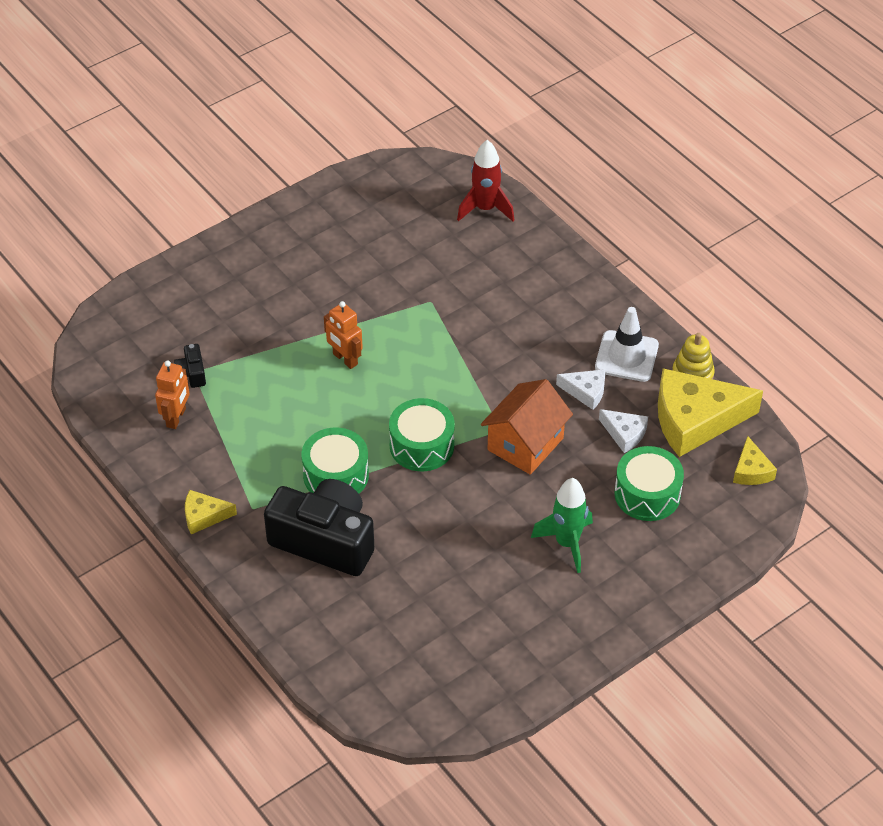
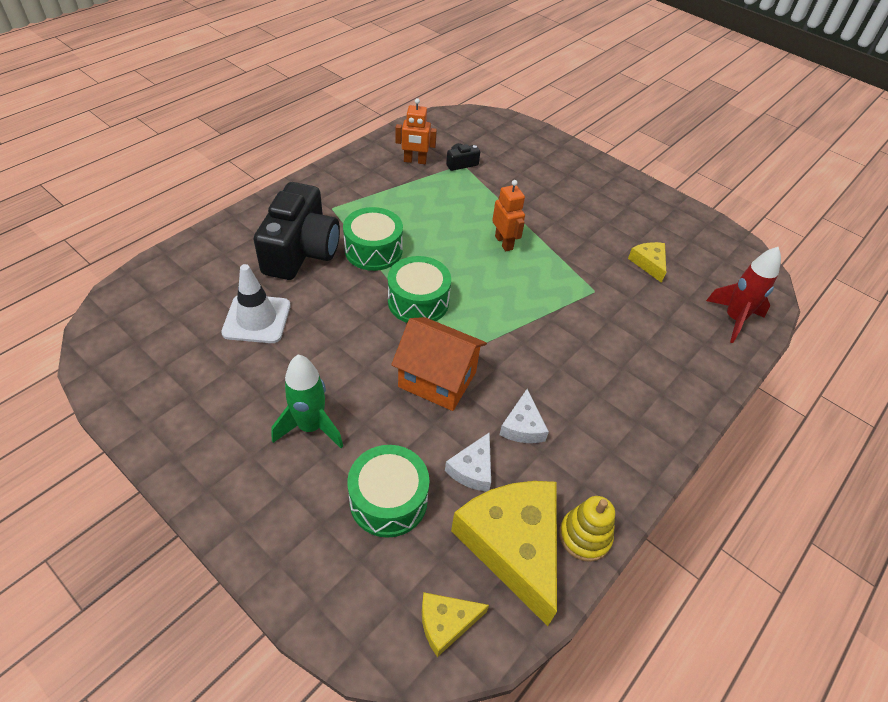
camera: 75 degrees right, 0 degrees up
(204, 516) = (321, 184): yellow cheese -> yellow cheese (649, 263)
(345, 359) = (504, 243): orange robot -> orange robot turned 120 degrees clockwise
(626, 356) = (587, 461): white traffic cone -> white traffic cone (257, 319)

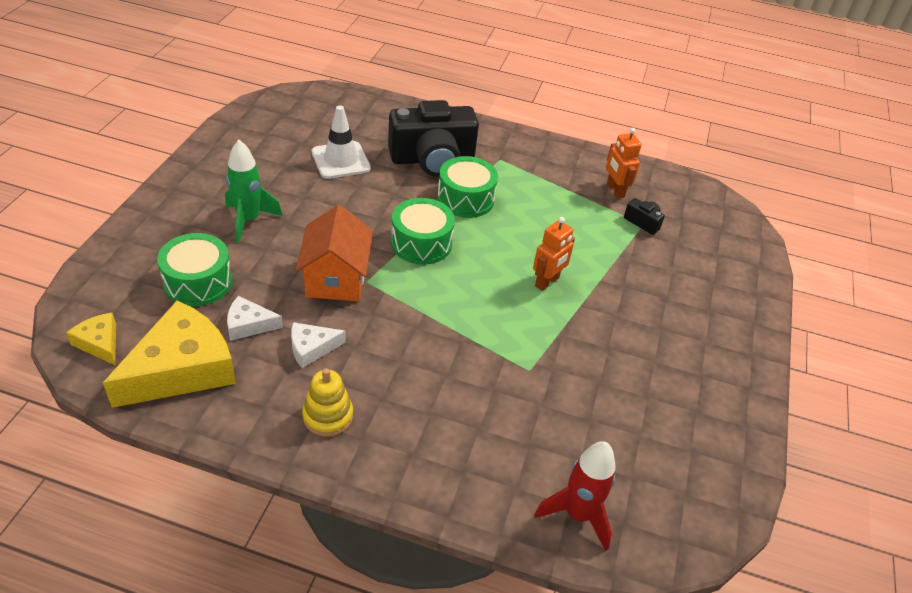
camera: 65 degrees right, 5 degrees down
(584, 536) = (207, 417): yellow stacking toy -> yellow stacking toy (328, 416)
(649, 263) = (613, 412): yellow cheese -> none

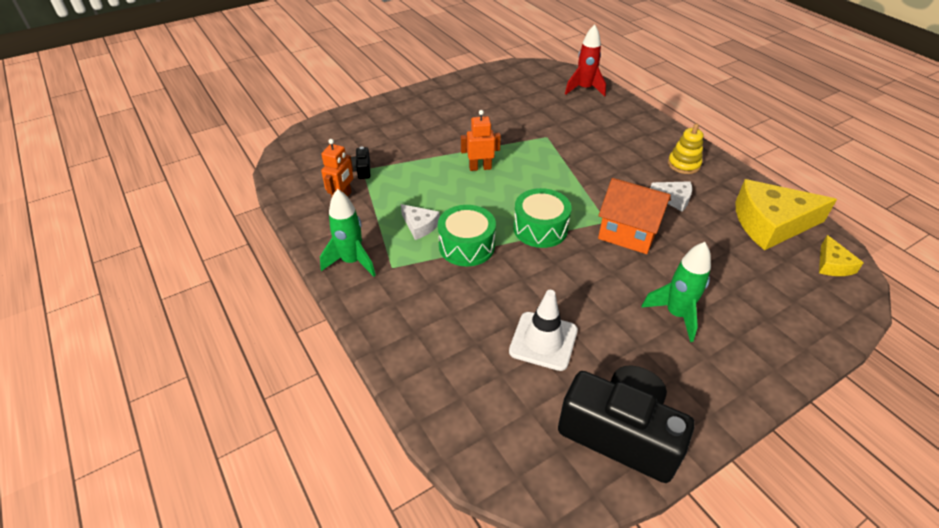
camera: 135 degrees left, 0 degrees up
(198, 282) = (743, 278): green drum -> none
(249, 325) = (712, 230): white cheese -> white cheese (420, 226)
(336, 278) = (628, 233): orange house -> orange house turned 75 degrees clockwise
(432, 159) = (452, 297): black camera -> black camera (620, 433)
(532, 150) = (352, 261): none -> green rocket

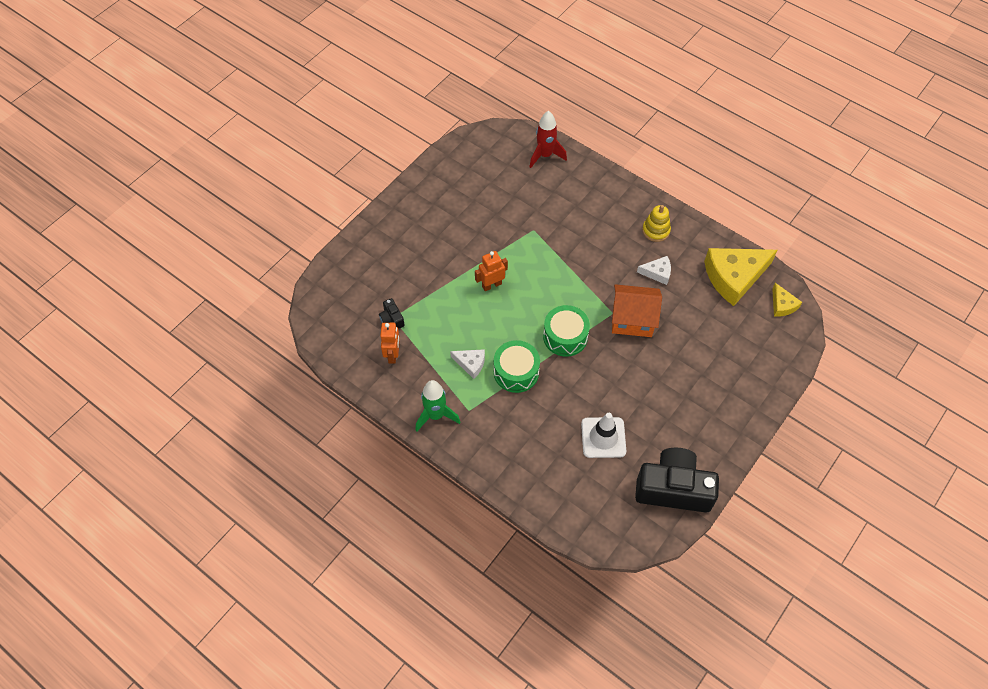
camera: 20 degrees left, 15 degrees up
(676, 314) = (685, 385): green rocket -> none

